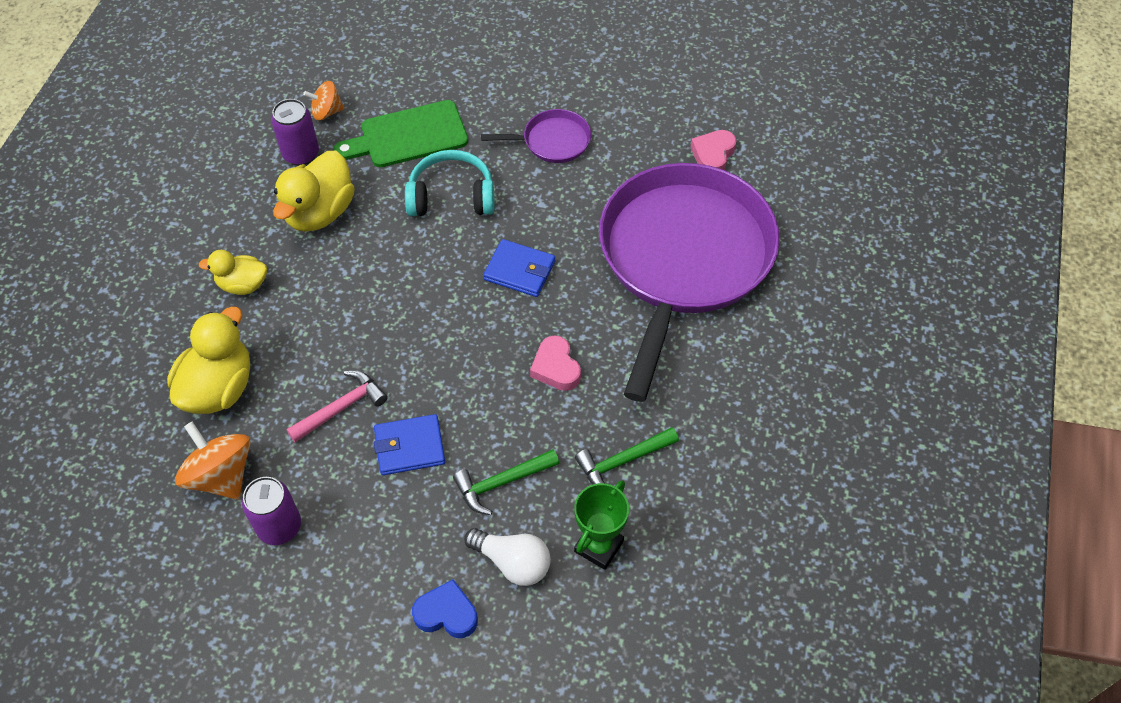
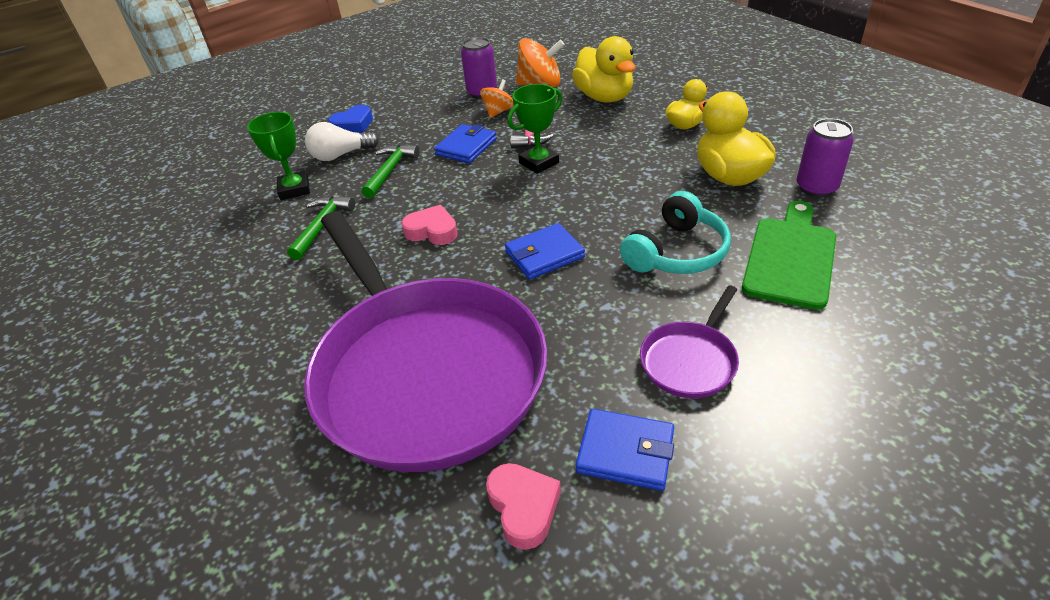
camera: 135 degrees right, 15 degrees down
(326, 112) = (871, 220): orange spinning top -> orange spinning top (498, 112)
(394, 361) = (539, 163): none -> green trophy
(642, 135) = (625, 452): none -> blue wallet

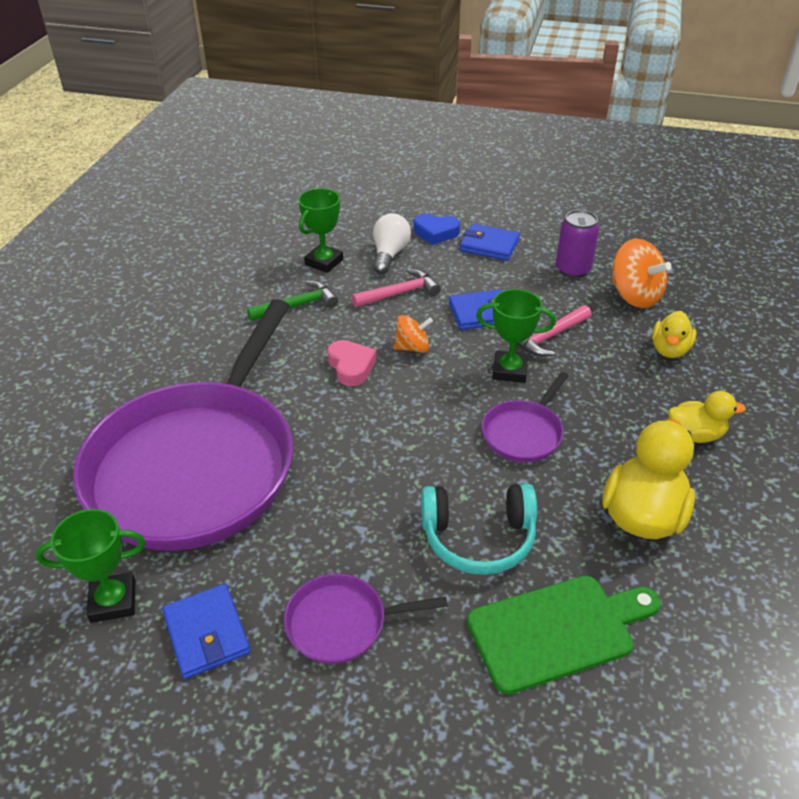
camera: 45 degrees right, 0 degrees up
(340, 155) = (389, 254): white light bulb -> white light bulb turned 75 degrees clockwise
(390, 171) = (400, 293): green hammer -> pink hammer
(498, 112) = (556, 298): orange spinning top -> orange spinning top (412, 347)
(523, 507) = (113, 601): pink heart -> green trophy
(544, 254) = (388, 451): blue wallet -> blue wallet (489, 245)
(604, 97) = (669, 350): yellow duck -> yellow duck, size x0.60
(604, 186) = (524, 433): none -> purple pan
(816, 188) = (704, 599): purple can -> none

